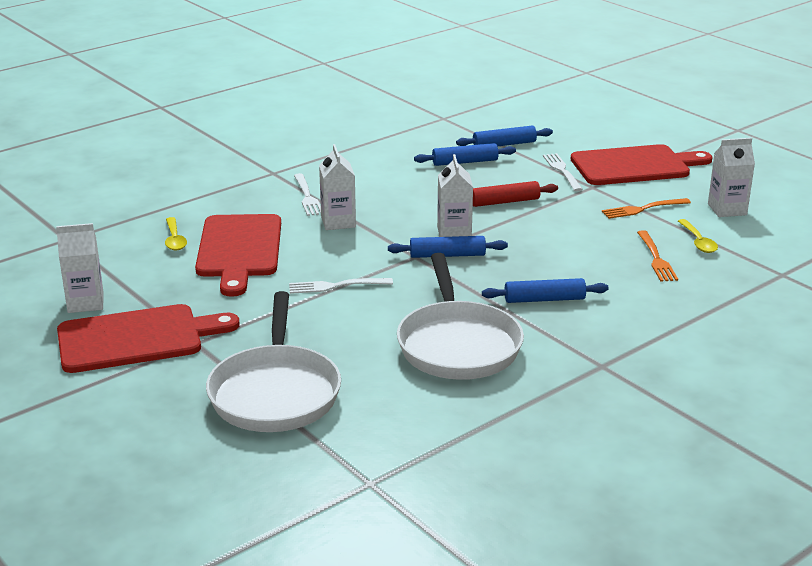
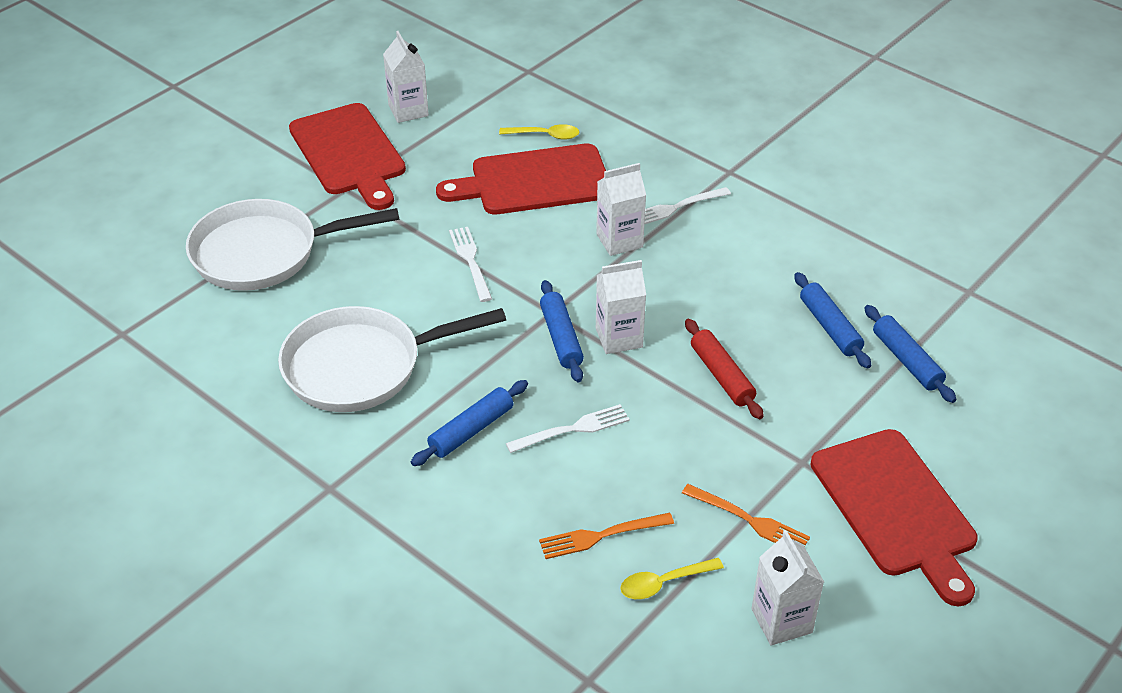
camera: 80 degrees right, 15 degrees up
(175, 239) = (545, 135): yellow spoon -> yellow spoon turned 150 degrees counterclockwise
(544, 299) = (471, 430): blue rolling pin -> blue rolling pin turned 60 degrees clockwise
(562, 171) = (842, 427): white fork -> white fork (572, 429)
(643, 209) = (749, 520): orange fork -> orange fork turned 150 degrees clockwise

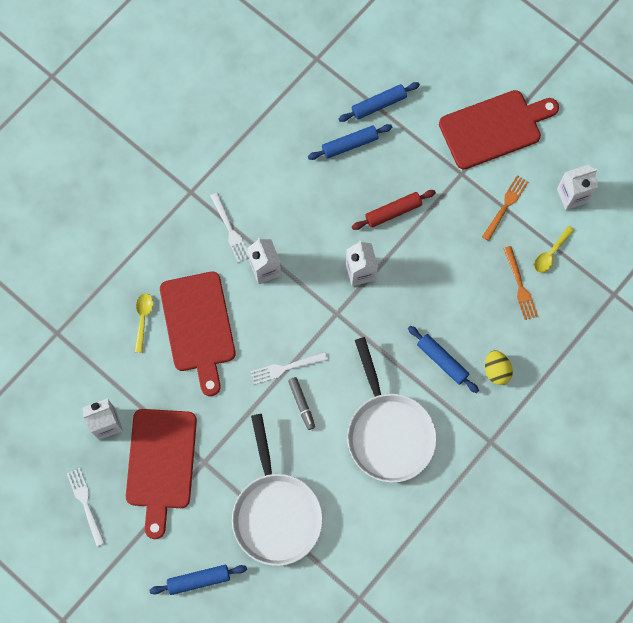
camera: 90 degrees left, 30 degrees up
(349, 153) = (161, 464): red cutting board -> red cutting board turned 120 degrees clockwise
(416, 277) = (301, 404): none -> grey marker
(450, 498) = (496, 370): none -> yellow egg
(561, 338) = (361, 307): blue rolling pin -> blue rolling pin (199, 580)
(572, 429) = (440, 301): white fork -> white fork (85, 504)
(664, 583) = (551, 253): yellow spoon -> yellow spoon turned 60 degrees clockwise

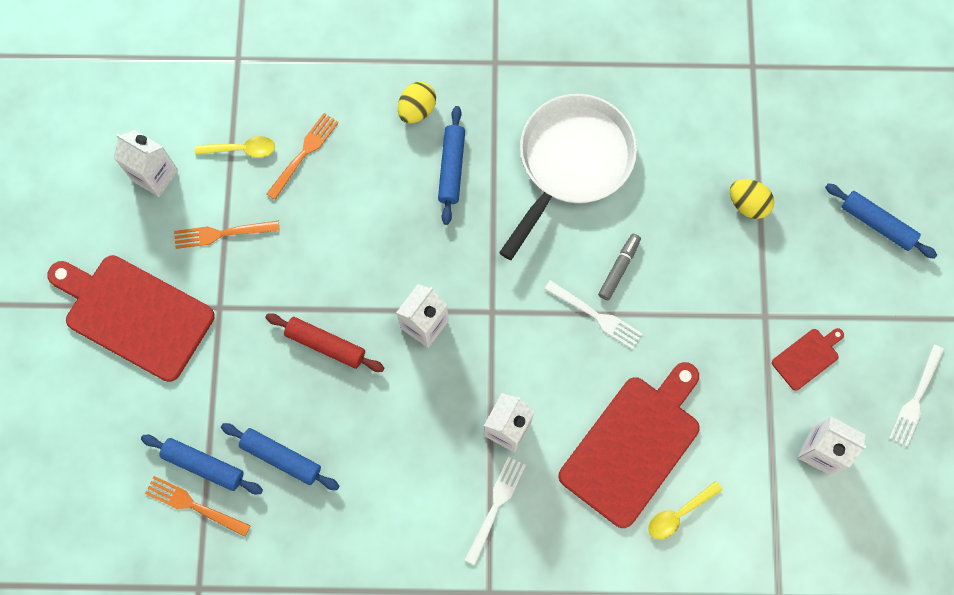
camera: 130 degrees left, 0 degrees up
(161, 464) = (807, 357): red cutting board -> red cutting board, size x0.45
(276, 513) = (747, 204): white pan -> yellow egg
(361, 85) = (194, 505): none -> orange fork

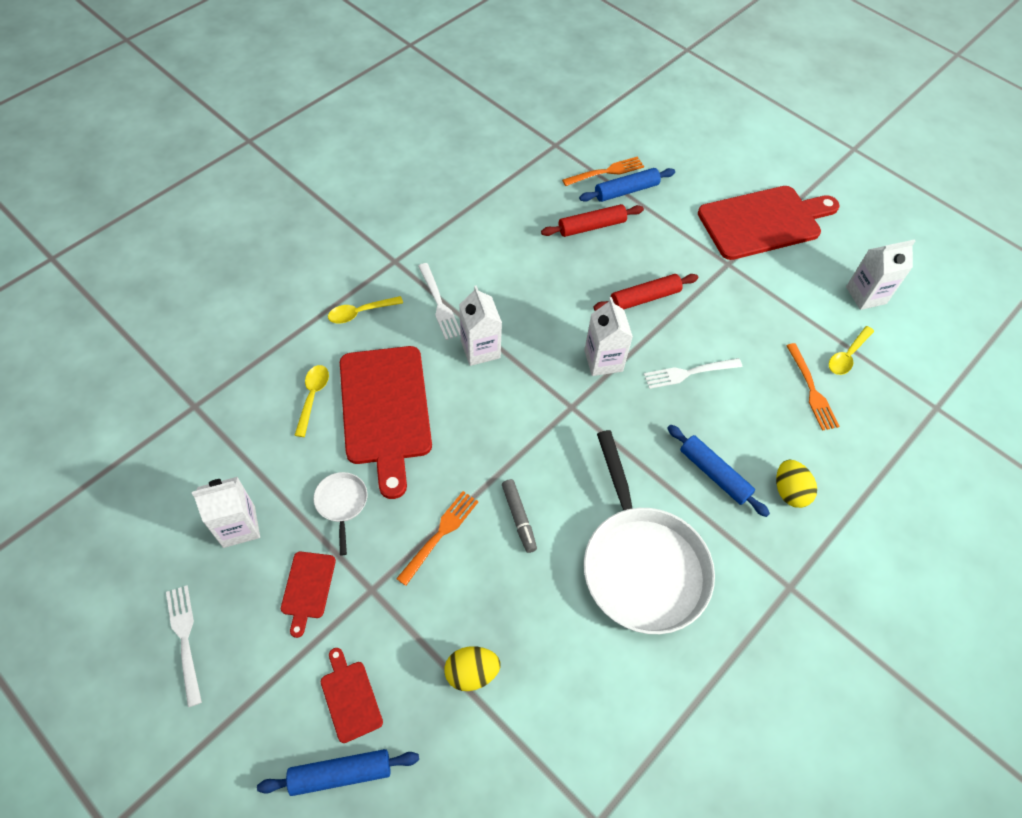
camera: 130 degrees right, 15 degrees down
(222, 233) = (784, 300): orange fork -> orange fork (440, 534)
(281, 457) = (591, 226): blue rolling pin -> red rolling pin
(569, 563) = (360, 313): none -> yellow spoon
(596, 315) = (499, 469): white fork -> white fork (689, 373)
(732, 398) = (342, 503): none -> white pan
(836, 261) = (350, 697): none -> red cutting board

